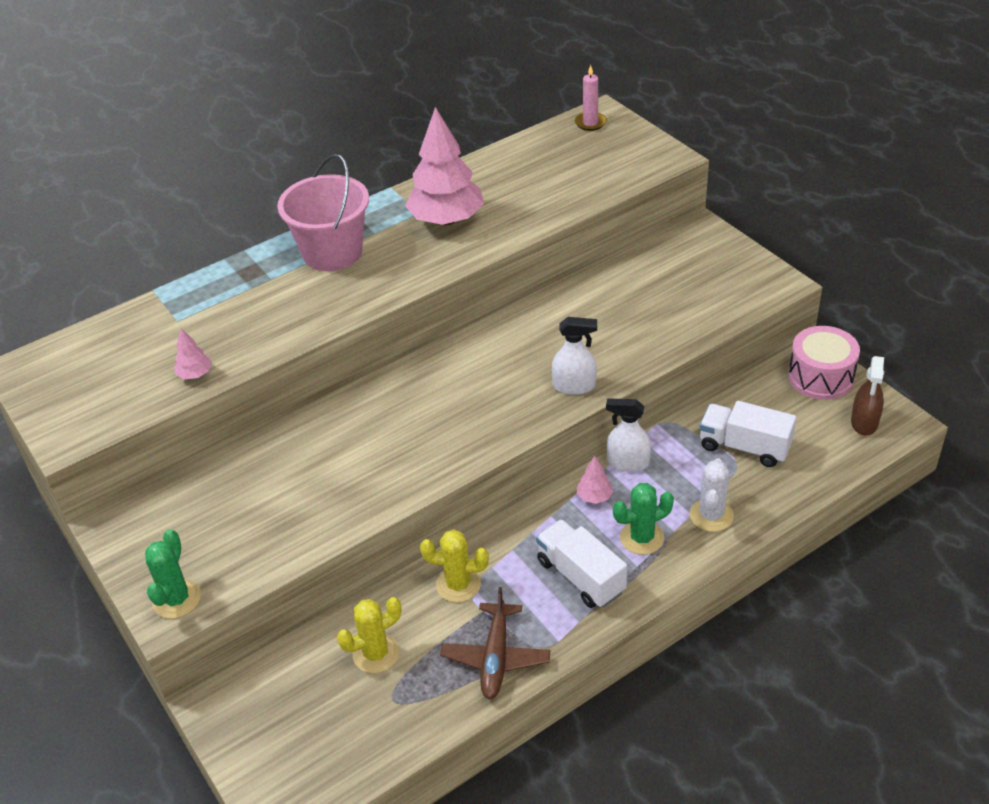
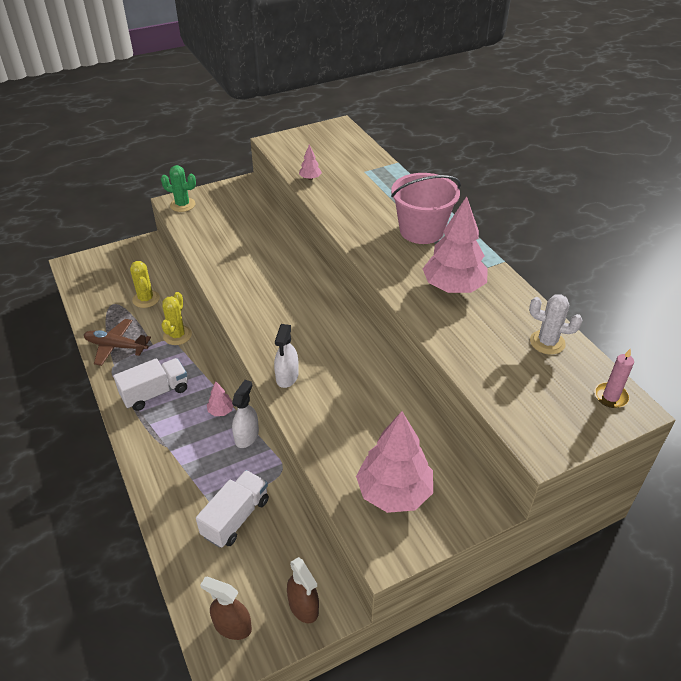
camera: 95 degrees right, 0 degrees up
(642, 538) = (172, 431): green cactus -> none
(709, 284) = (394, 492): none -> pink tree
(711, 515) = (174, 477): white cactus -> white cactus (547, 342)
(820, 377) = (303, 606): pink drum -> brown spray bottle

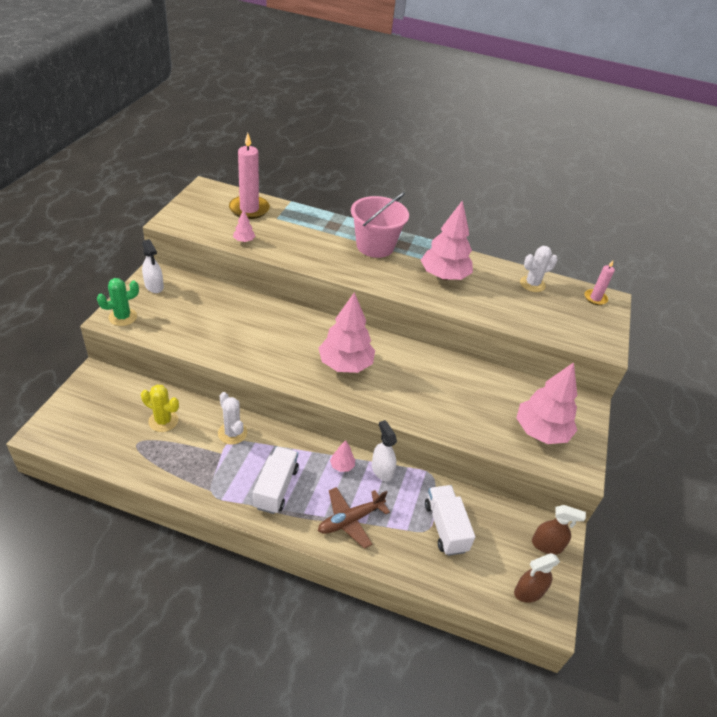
camera: 50 degrees left, 0 degrees up
(116, 346) = (191, 475): brown plane -> brown plane (350, 520)
(177, 335) = (232, 433): yellow cactus -> white cactus
(287, 377) = (391, 403): white spray bottle -> white spray bottle (154, 286)
(293, 324) = (345, 364): none -> pink tree
(350, 155) = (249, 209): none -> pink candle

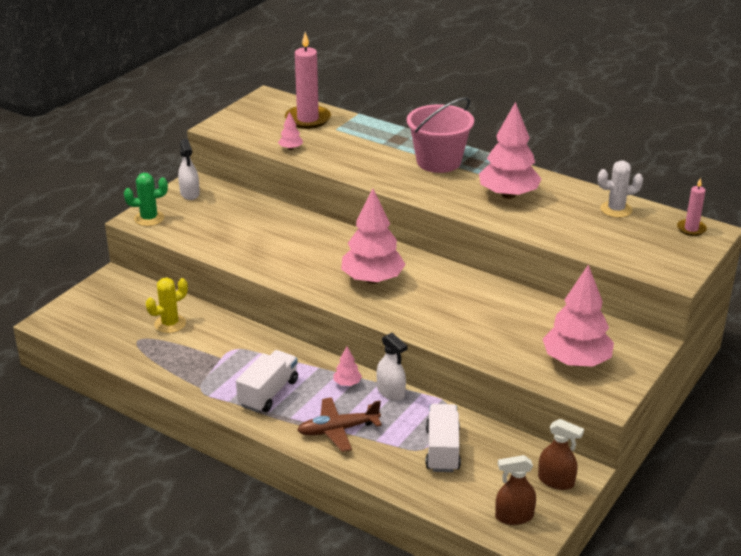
camera: 20 degrees right, 10 degrees down
(163, 421) = (170, 324): yellow cactus -> yellow cactus turned 75 degrees counterclockwise
(232, 433) = (238, 342): white cactus -> none
(382, 470) = (391, 392): white spray bottle -> white spray bottle turned 150 degrees clockwise

